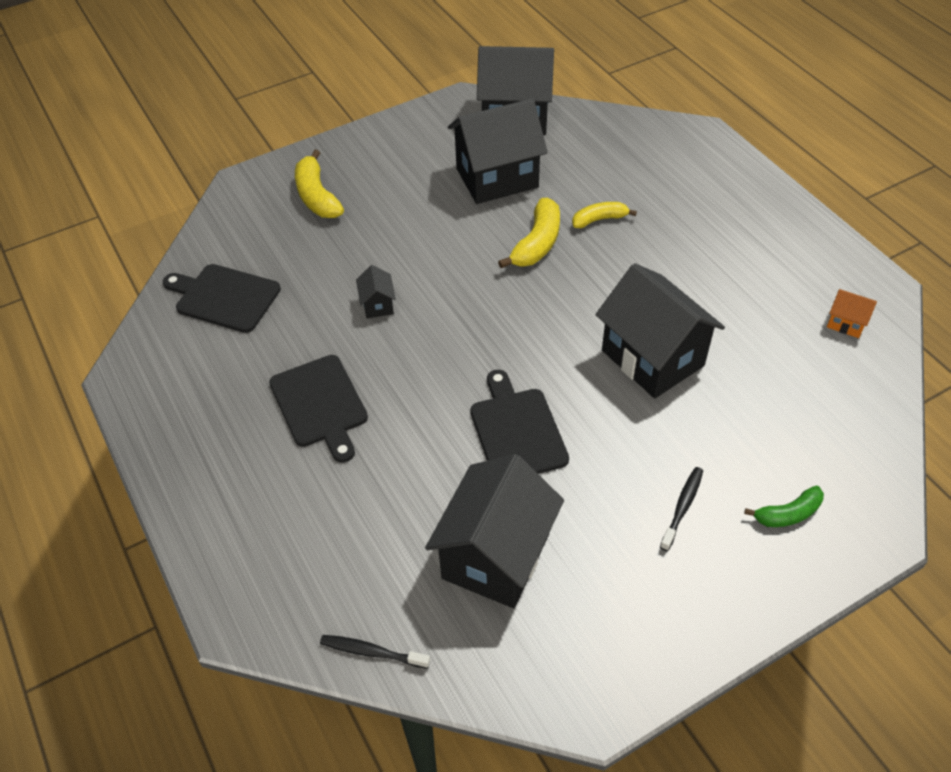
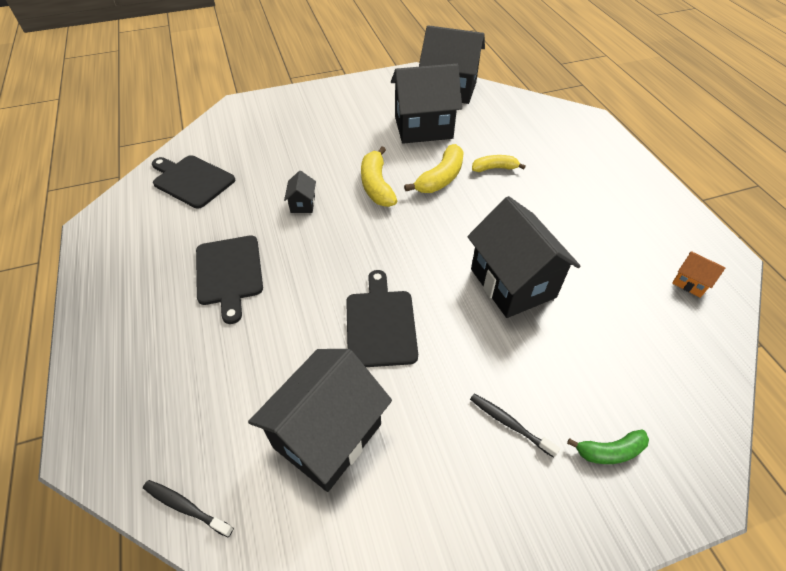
camera: 10 degrees right, 0 degrees up
(317, 196) = (287, 121): yellow banana -> yellow banana (376, 185)
(682, 507) = (509, 424): black toothbrush -> black toothbrush turned 90 degrees counterclockwise

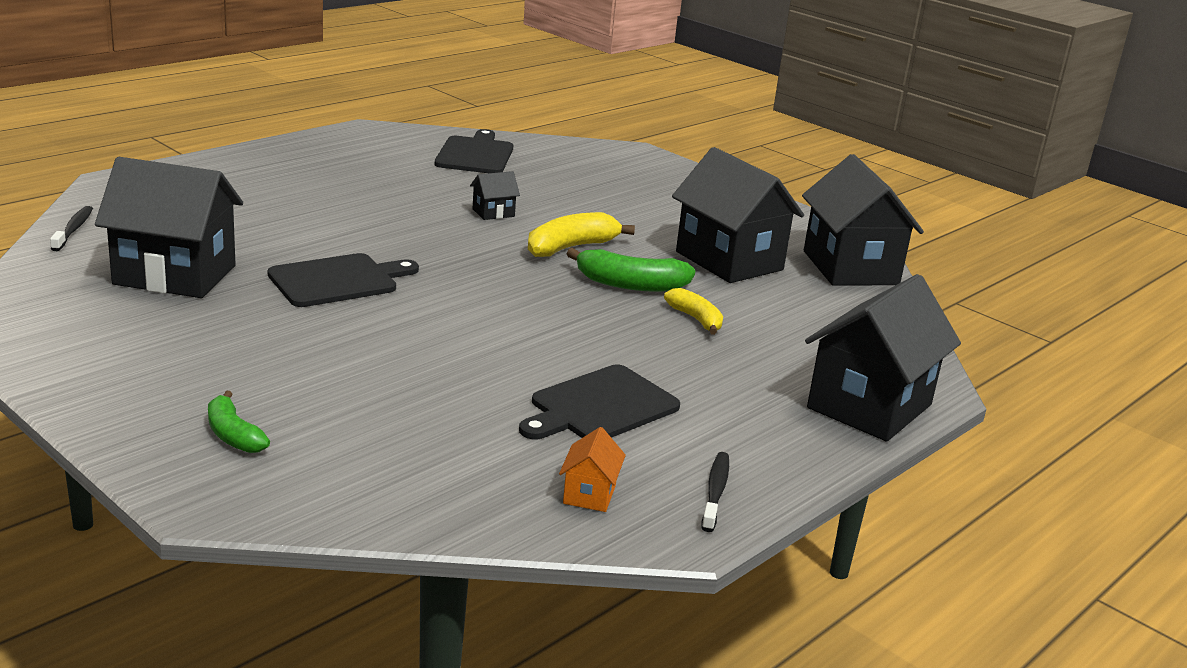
camera: 60 degrees right, 25 degrees down
(229, 273) = (353, 196): black cutting board -> black cutting board (600, 406)
(440, 178) = (630, 285): yellow banana -> green banana
(509, 424) = (240, 369): black toothbrush -> black toothbrush (715, 492)
(512, 283) = (468, 352): black house -> black house (869, 406)

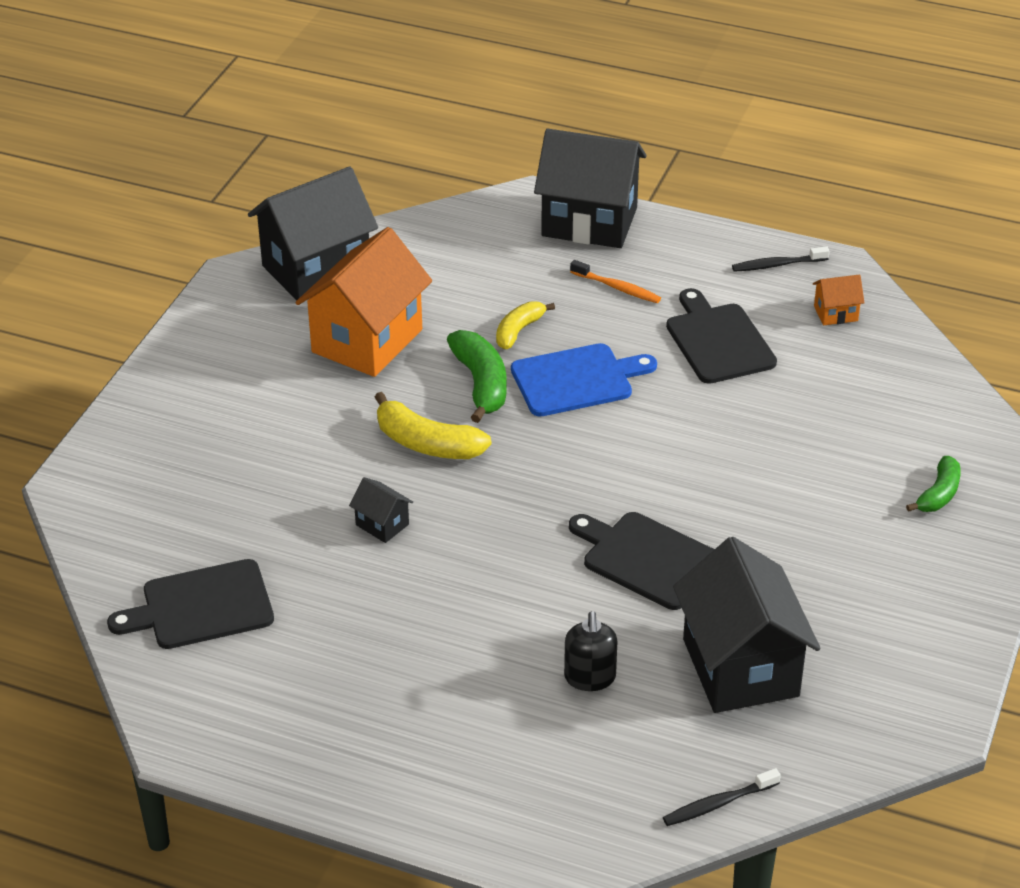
camera: 110 degrees left, 15 degrees up
(248, 228) = (590, 678): none -> black soap dispenser
(599, 322) = (577, 380): none -> blue cutting board
(600, 406) = (718, 340): black cutting board -> black cutting board turned 135 degrees counterclockwise
(729, 261) = (367, 341): black house -> orange house
(734, 384) = (617, 288): none -> orange toothbrush

